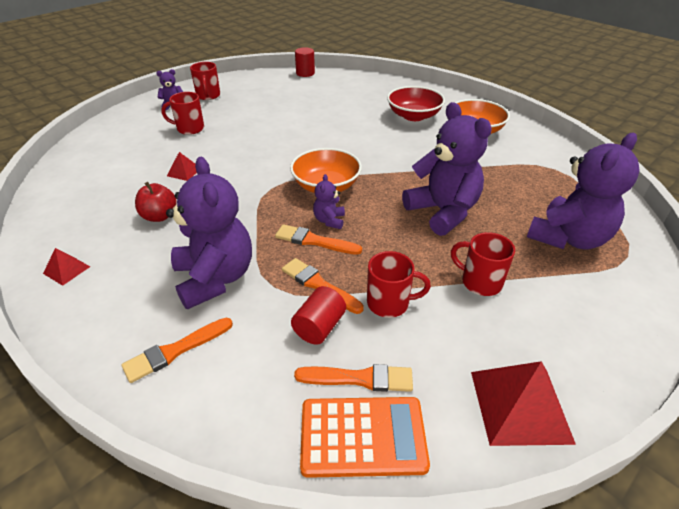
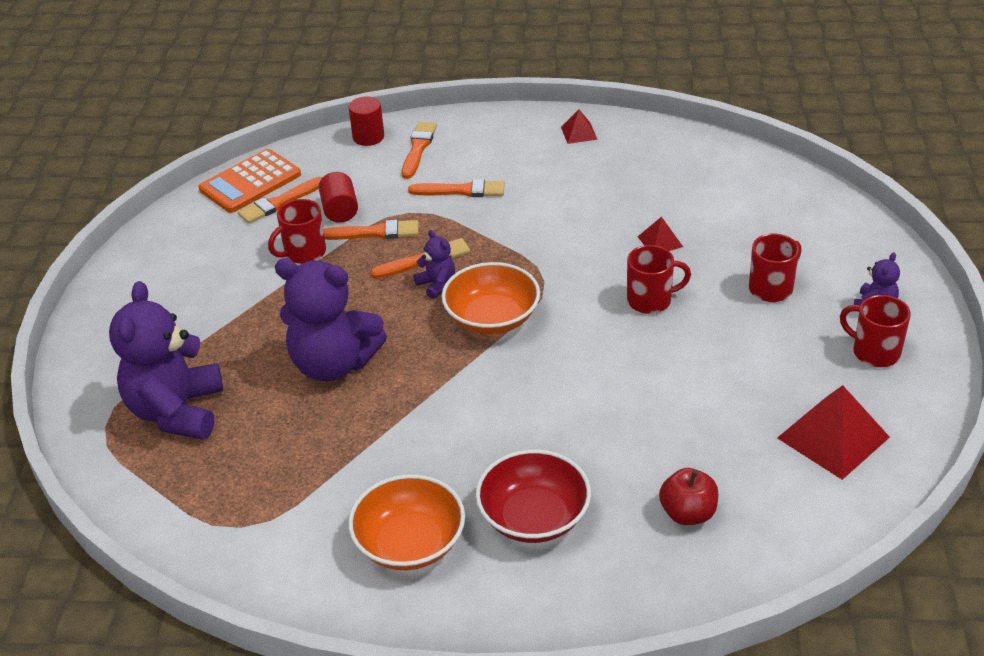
camera: 140 degrees right, 0 degrees up
(159, 216) = (593, 197): red apple -> red apple (688, 513)
(215, 278) = (461, 191): purple teddy bear -> orange brush
(305, 73) = (856, 513): red cylinder -> red cylinder (368, 137)
(480, 282) = (241, 312): red mug -> red mug (651, 300)
(520, 406) = (160, 247): red pyramid -> red pyramid (833, 437)

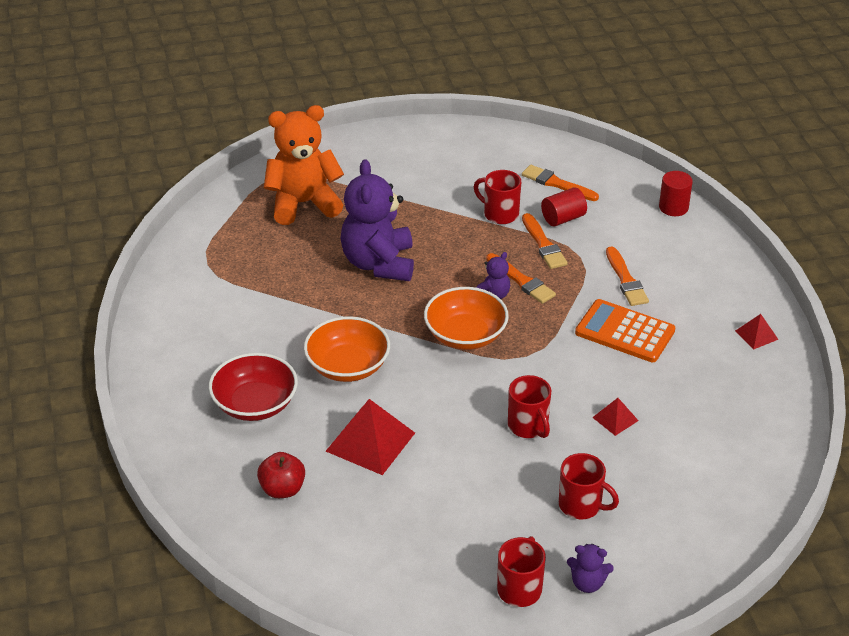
camera: 70 degrees right, 0 degrees up
(177, 411) = (303, 204): purple teddy bear -> orange teddy bear
(250, 182) = (575, 161): orange calculator -> orange calculator (625, 332)
(410, 543) = (213, 346): orange bowl -> orange bowl (347, 366)
(418, 148) = (673, 240): orange brush -> none
(833, 437) = (397, 570): red pyramid -> red pyramid (370, 442)

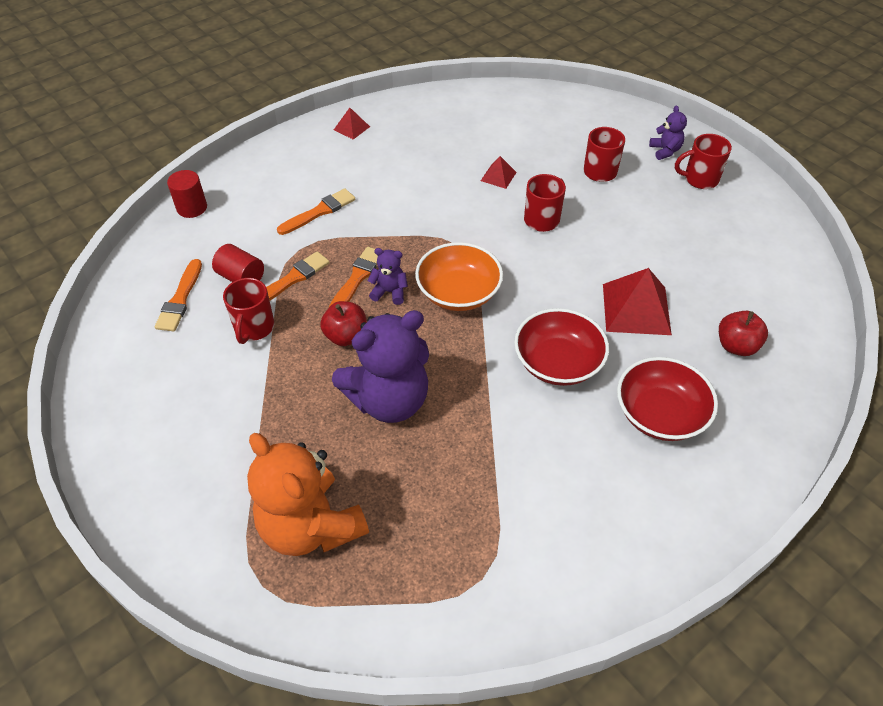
camera: 115 degrees left, 10 degrees up
(347, 366) = (558, 363): orange bowl -> red bowl
(458, 258) = (346, 336): none -> red apple
(625, 332) = (391, 196): orange calculator -> none

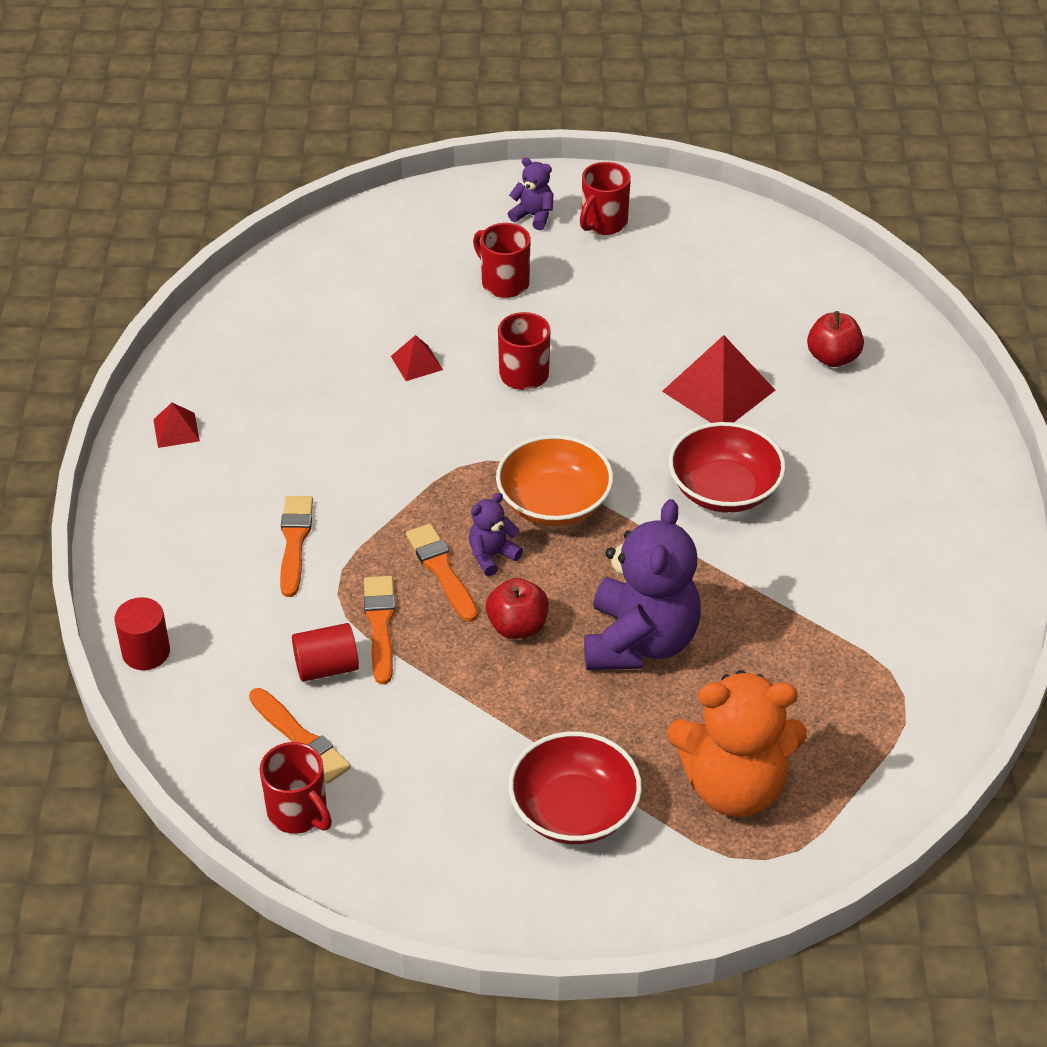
camera: 50 degrees left, 5 degrees down
(254, 328) = (421, 696): red mug -> red mug (298, 812)
(660, 414) = (854, 462): red bowl -> red bowl (574, 810)

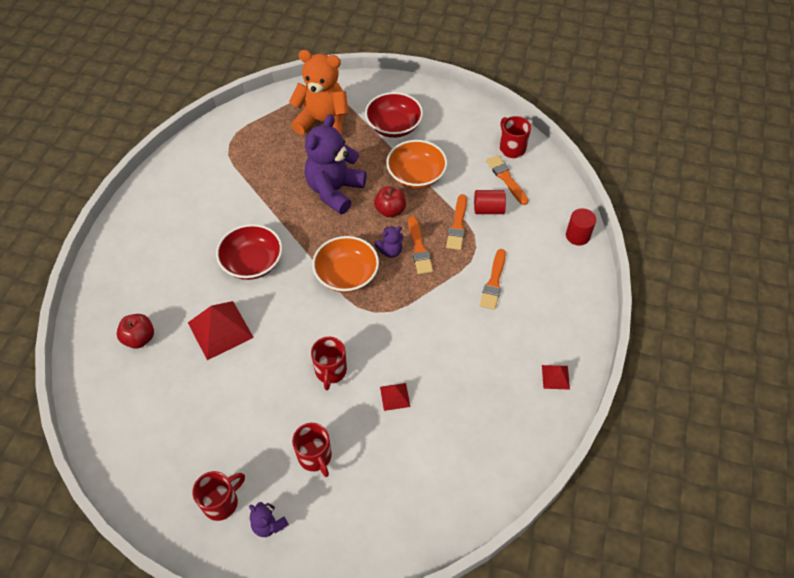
camera: 165 degrees left, 10 degrees up
(489, 706) = (416, 175): none -> orange bowl

